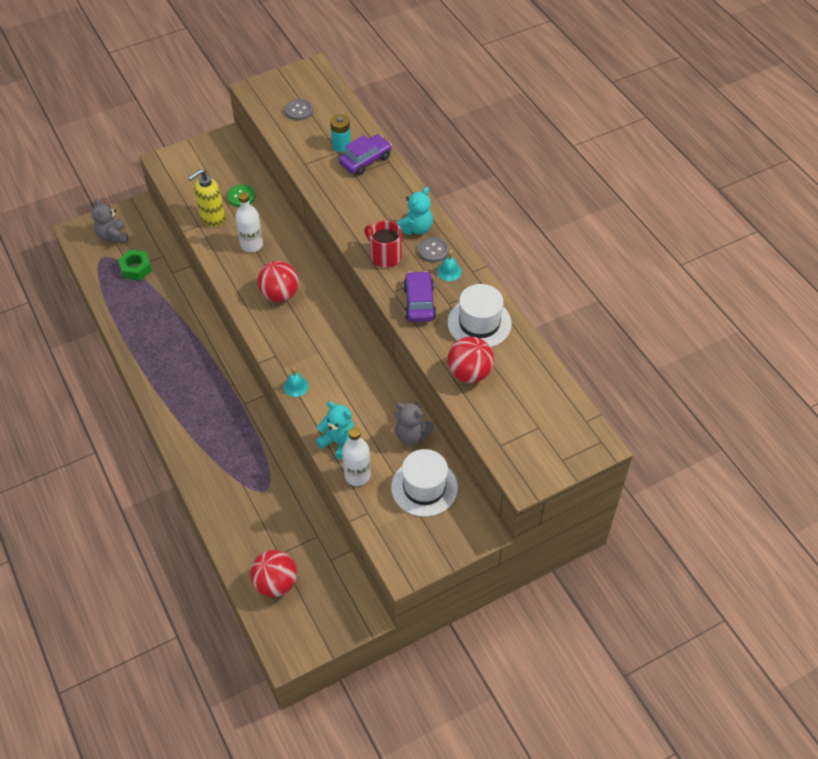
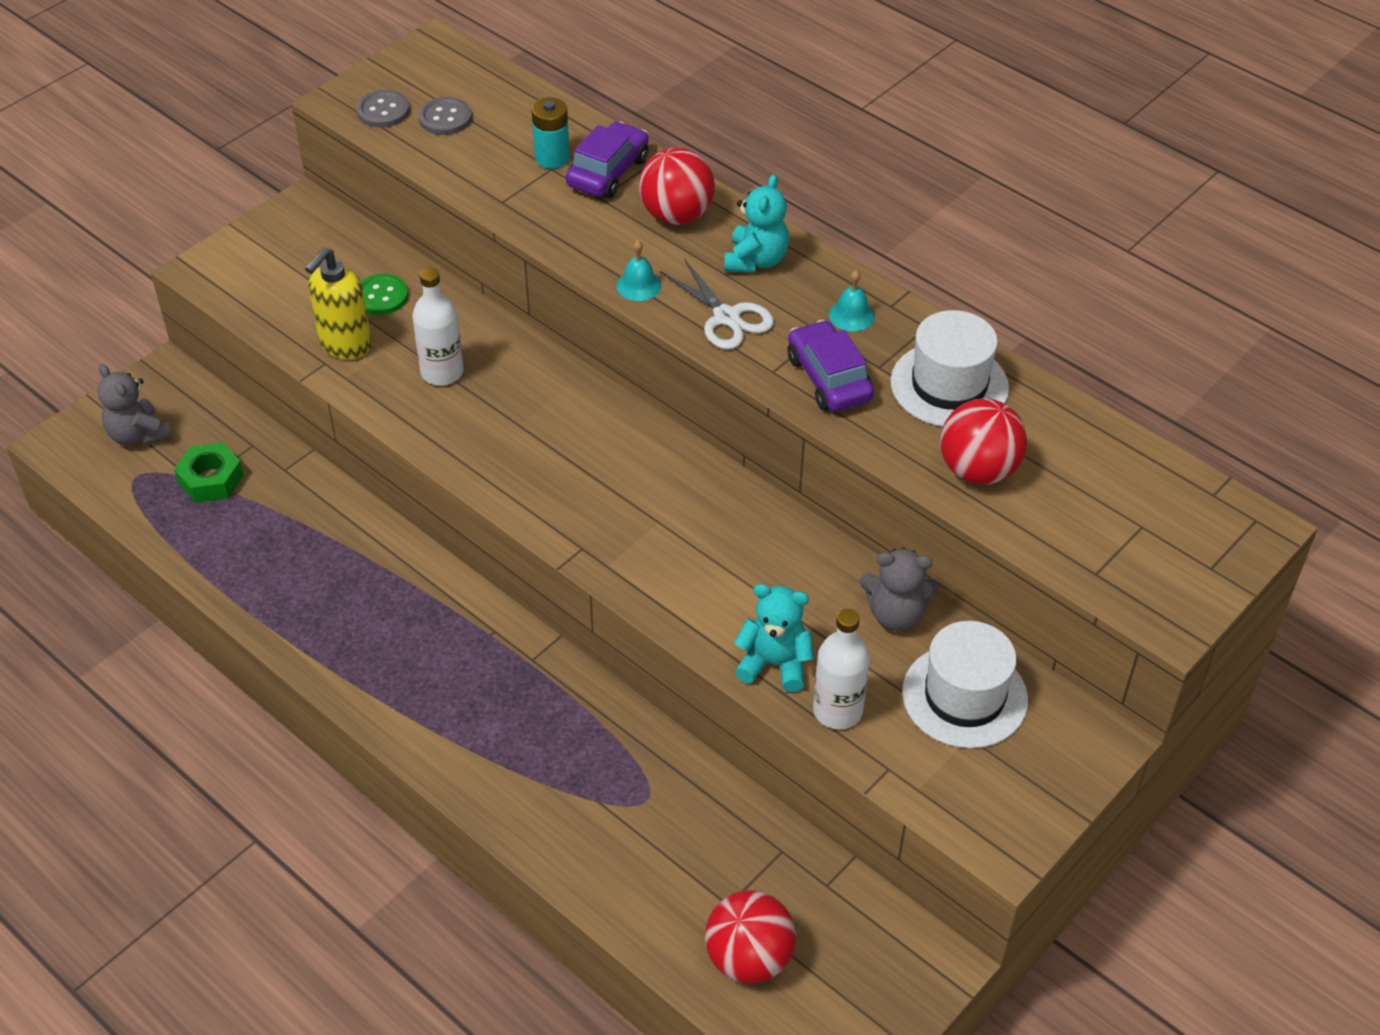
camera: 20 degrees left, 5 degrees down
(280, 294) = (537, 442): red ball -> red ball (676, 215)
(296, 386) = (647, 590): turquoise bell -> turquoise bell (638, 285)
(385, 256) = (726, 317): red mug -> white scissors
(433, 250) = (805, 288): grey button -> grey button (383, 111)

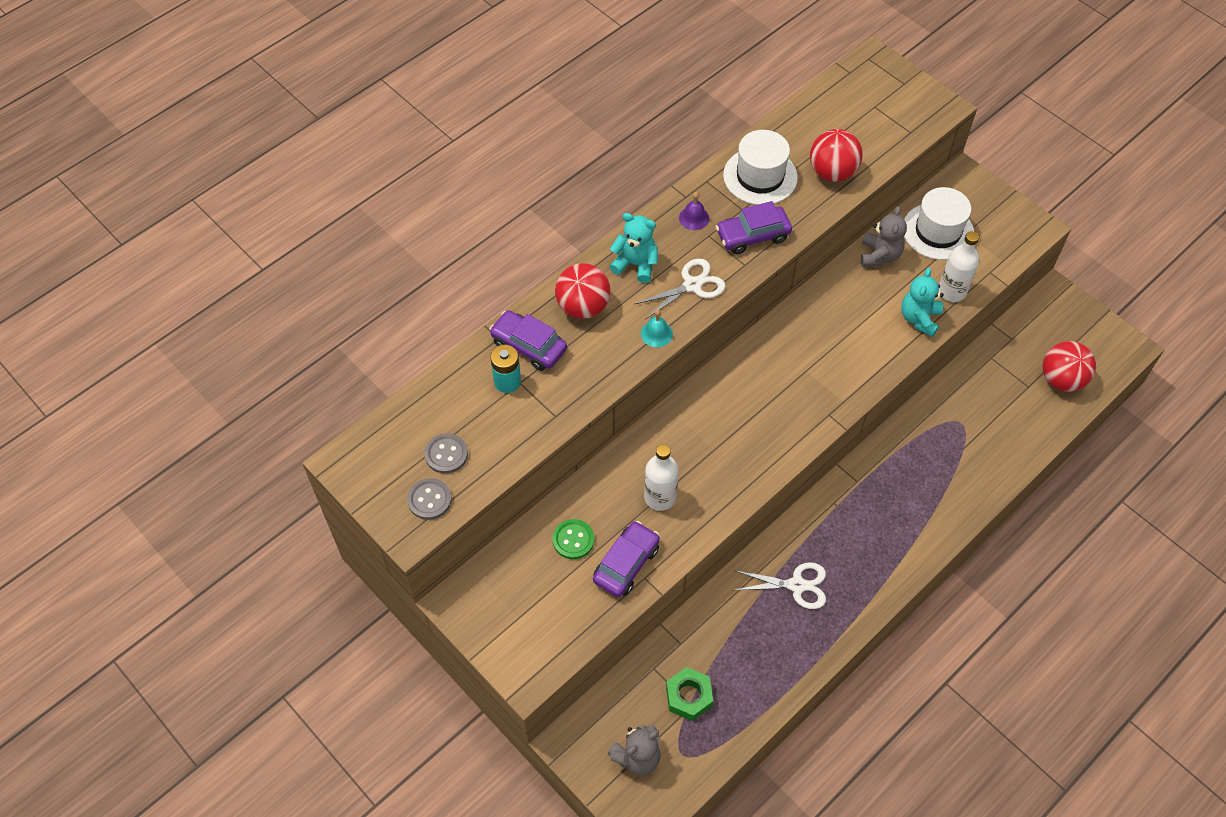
camera: 85 degrees left, 10 degrees up
(345, 345) = (626, 564): yellow soap dispenser -> purple car
(362, 588) = (797, 585): none -> white scissors
(851, 315) = (694, 218): turquoise bell -> purple bell

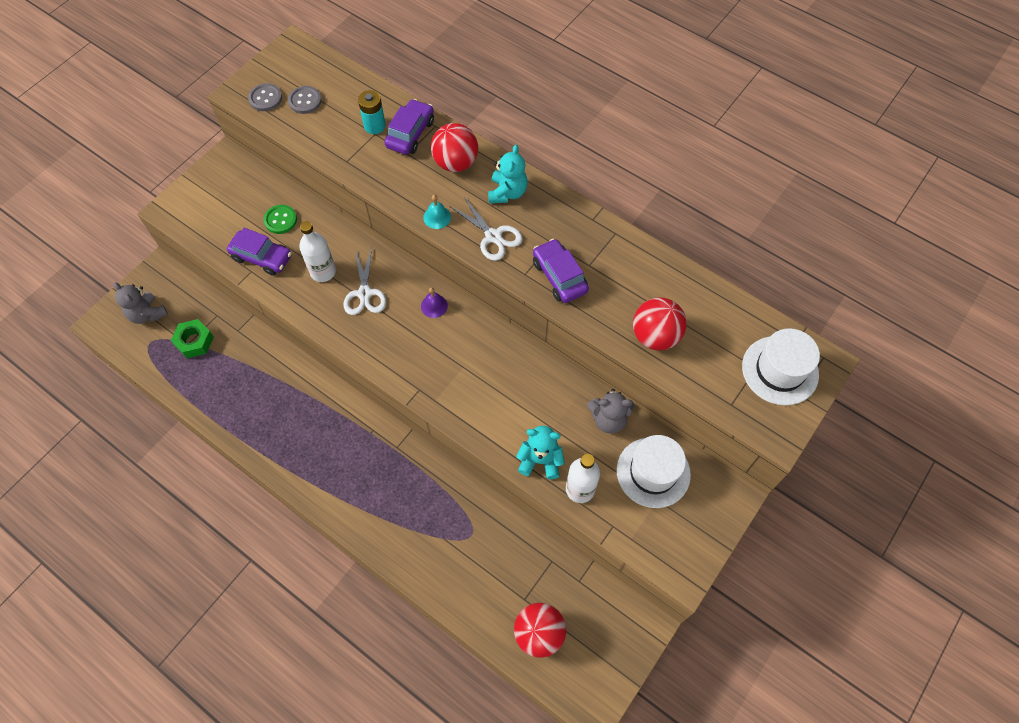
camera: 80 degrees right, 5 degrees up
(694, 218) = (569, 228): purple bell -> purple bell (434, 306)
(760, 176) = (633, 275): white hat -> white hat (780, 370)
(797, 585) = (292, 408): white scissors -> white scissors (364, 293)

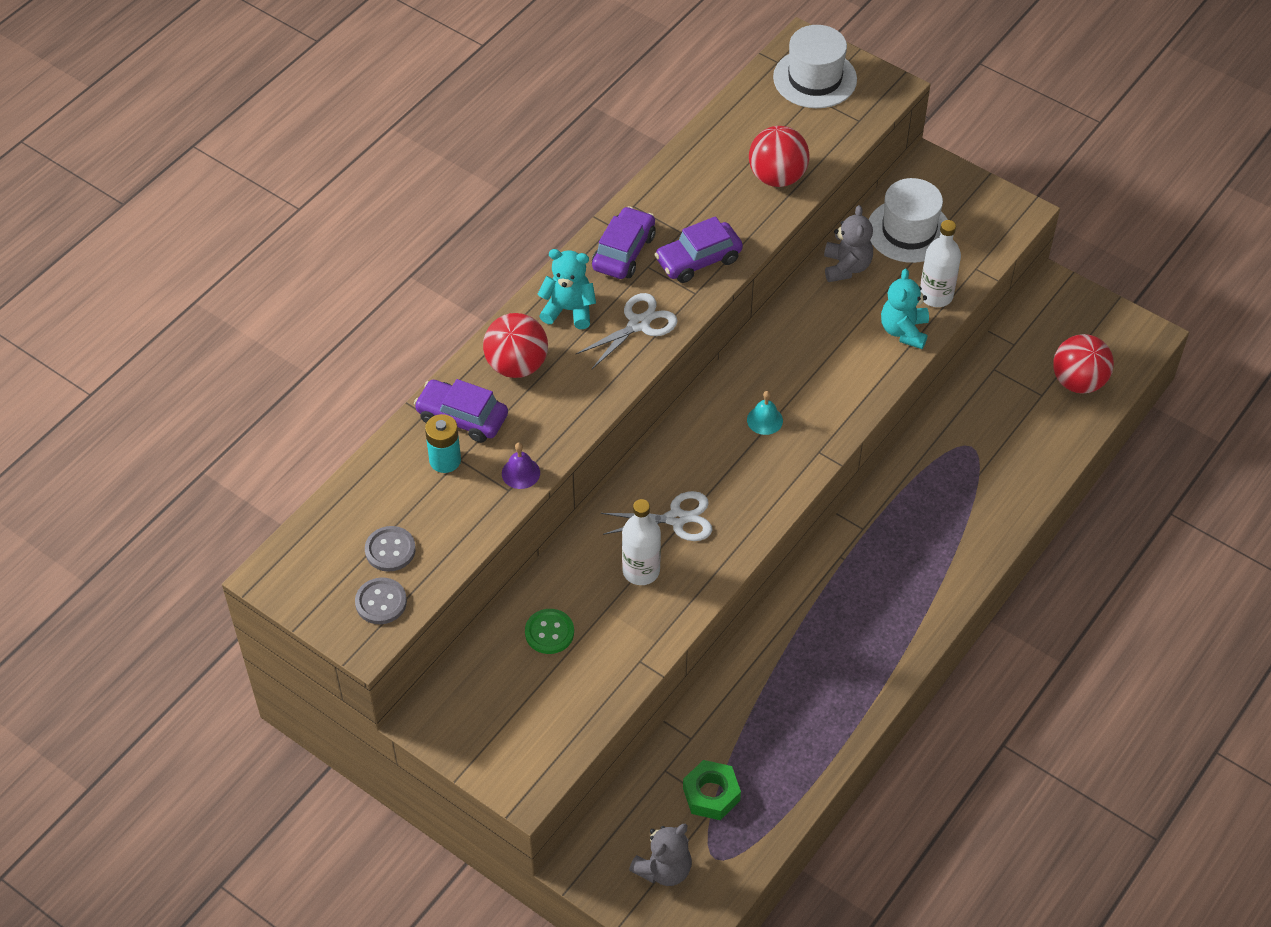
camera: 90 degrees left, 10 degrees down
(262, 257) = (616, 649): purple car -> purple car (623, 252)
(434, 306) = (694, 440): purple bell -> purple bell (520, 473)
(437, 217) = (608, 383): turquoise bell -> turquoise bell (764, 420)

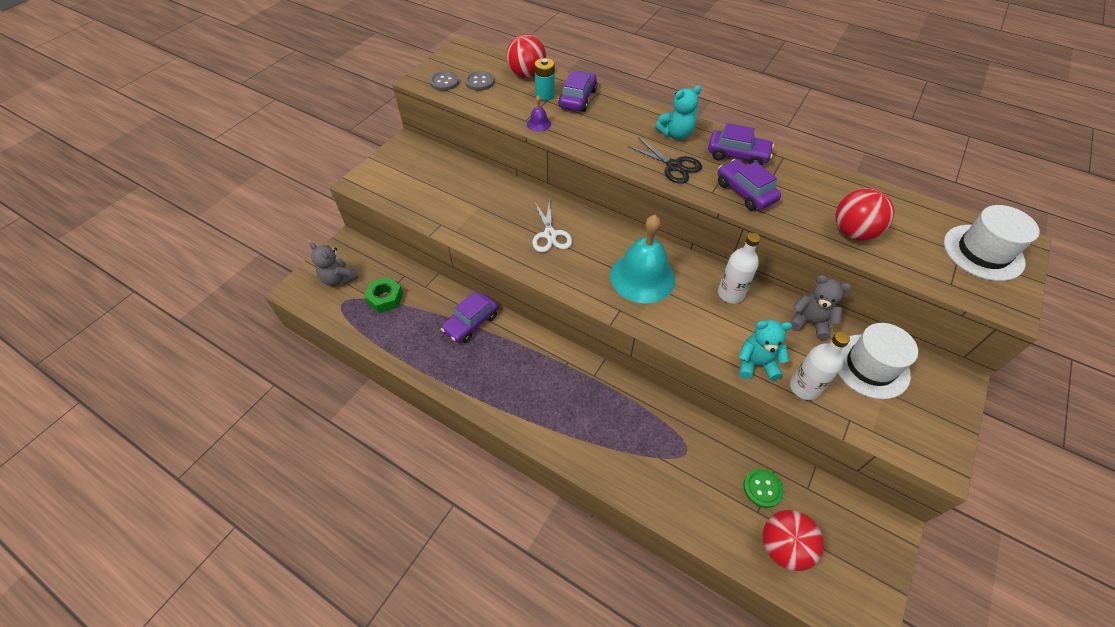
camera: 85 degrees right, 0 degrees up
(517, 365) = (623, 116): red ball -> red ball (527, 74)
(549, 632) = (462, 184): green button -> green button (762, 488)
(569, 310) = (676, 134): turquoise teddy bear -> turquoise teddy bear turned 60 degrees clockwise
(639, 324) = (673, 166): white scissors -> black scissors
(641, 571) = (508, 220): white bottle -> white bottle (730, 294)
(764, 420) = (642, 277): turquoise bell -> turquoise bell, size x2.46
(767, 673) = (471, 323): none -> purple car
(846, 267) = (810, 322): grey teddy bear -> grey teddy bear turned 150 degrees counterclockwise

